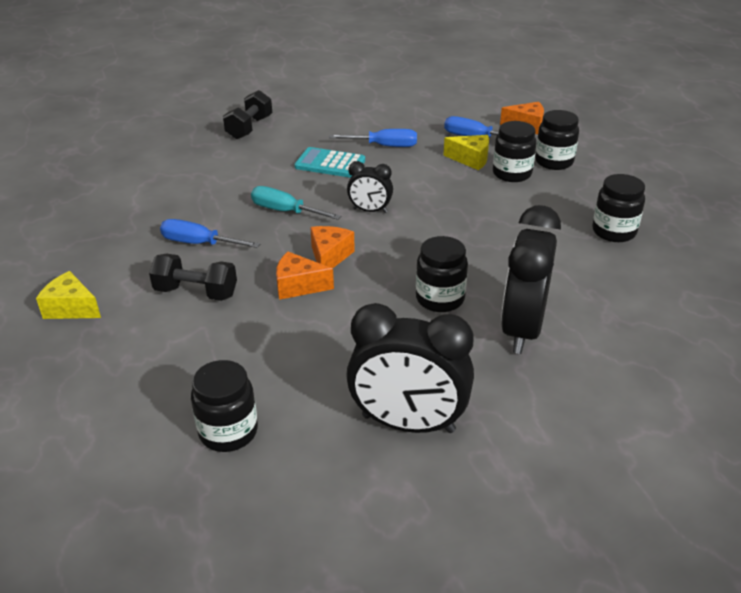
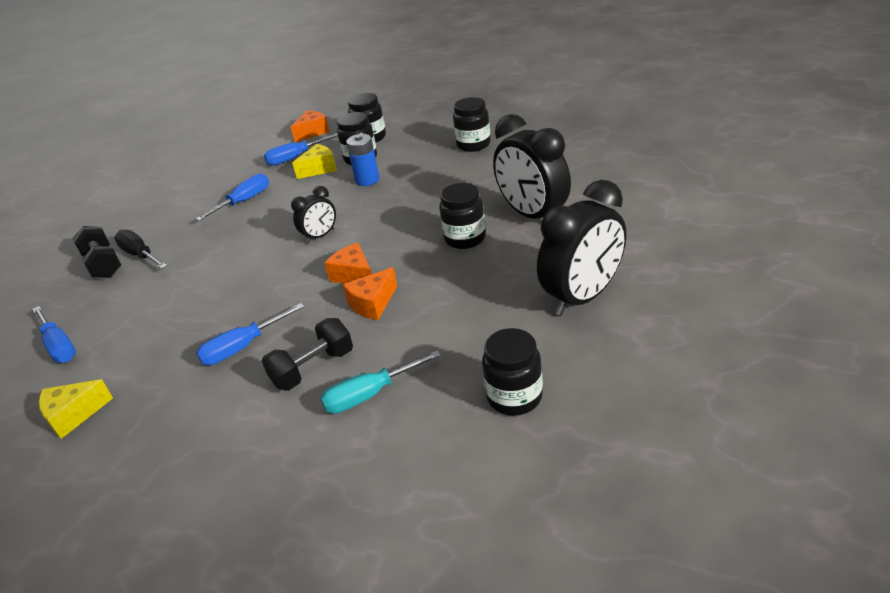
camera: 50 degrees left, 0 degrees up
(71, 308) = (237, 467): yellow cheese -> yellow cheese (74, 415)
(150, 161) = (59, 346): none -> blue screwdriver
(273, 137) = (140, 255): none -> black screwdriver
(285, 211) = (263, 281): turquoise screwdriver -> turquoise screwdriver (370, 394)
(330, 164) = (228, 236): turquoise calculator -> none
(480, 194) = (367, 180): none -> blue battery

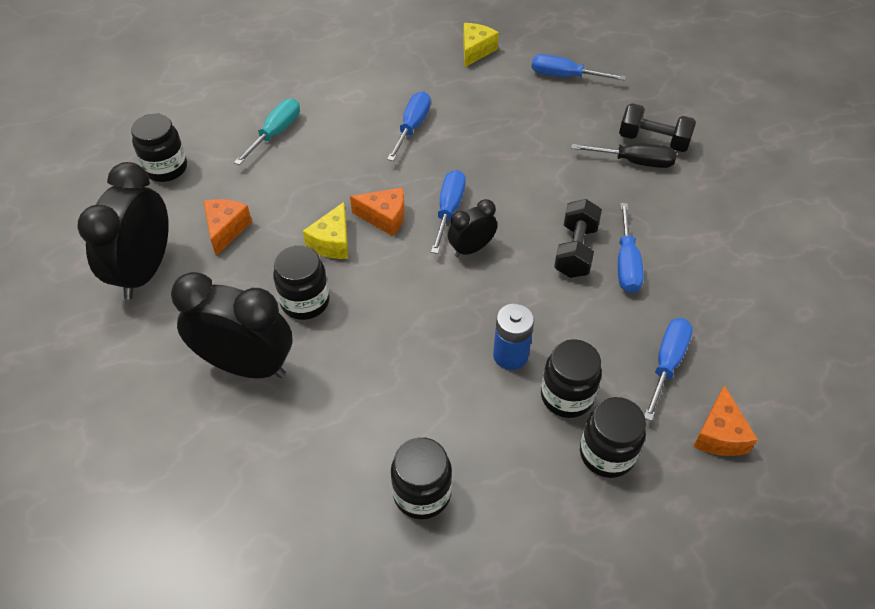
camera: 140 degrees right, 15 degrees up
(303, 265) = (449, 210): none -> blue screwdriver
(313, 368) = (337, 133): black dumbbell -> black dumbbell (575, 251)
(319, 169) = (602, 353): yellow cheese -> yellow cheese (332, 242)
(320, 236) = (471, 249): black clock -> black clock turned 45 degrees clockwise
(372, 304) = (339, 197): orange cheese -> orange cheese (226, 230)

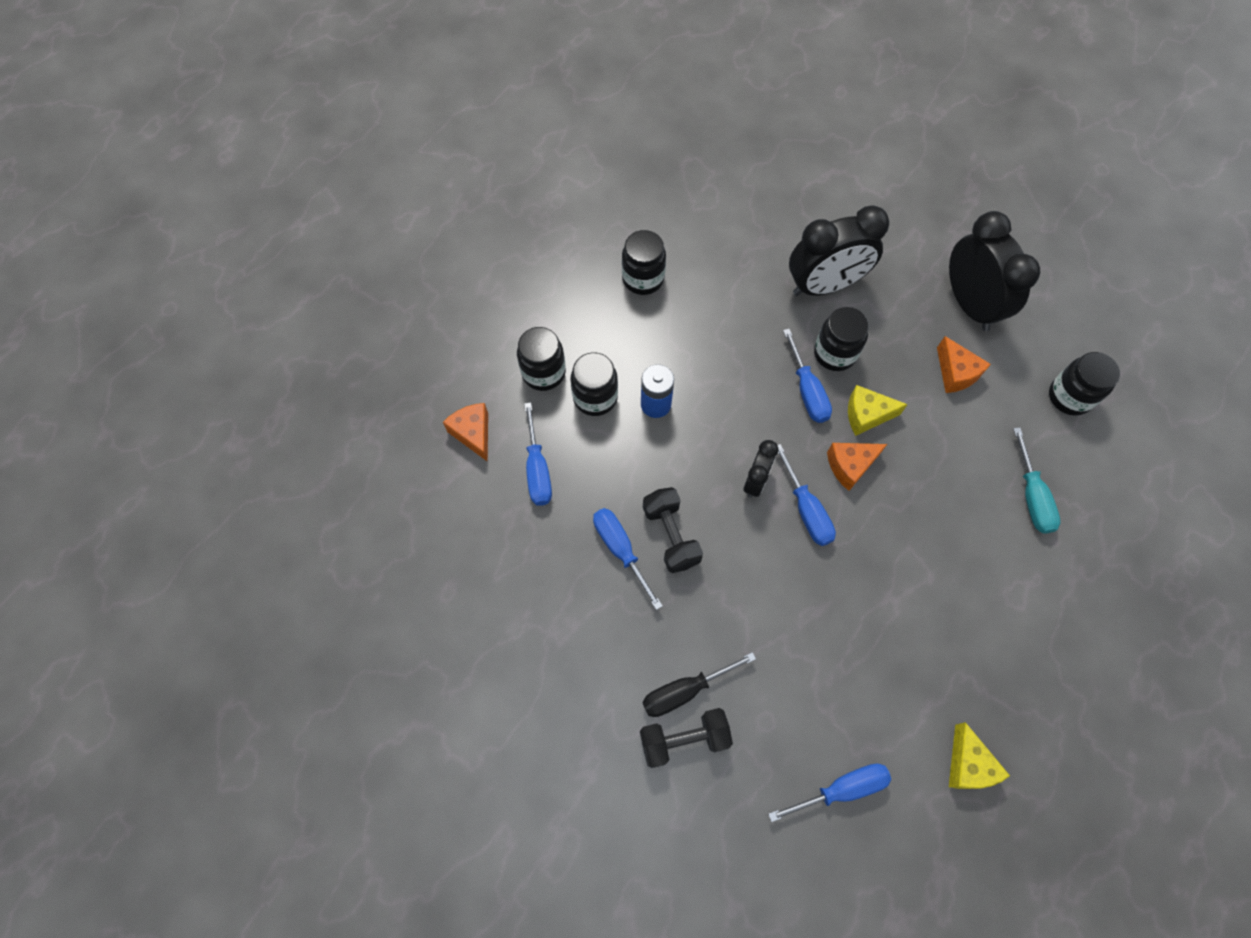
camera: 145 degrees right, 15 degrees up
(332, 242) = (866, 415): yellow cheese -> yellow cheese turned 75 degrees counterclockwise
(412, 127) = (924, 590): blue screwdriver -> blue screwdriver (807, 390)

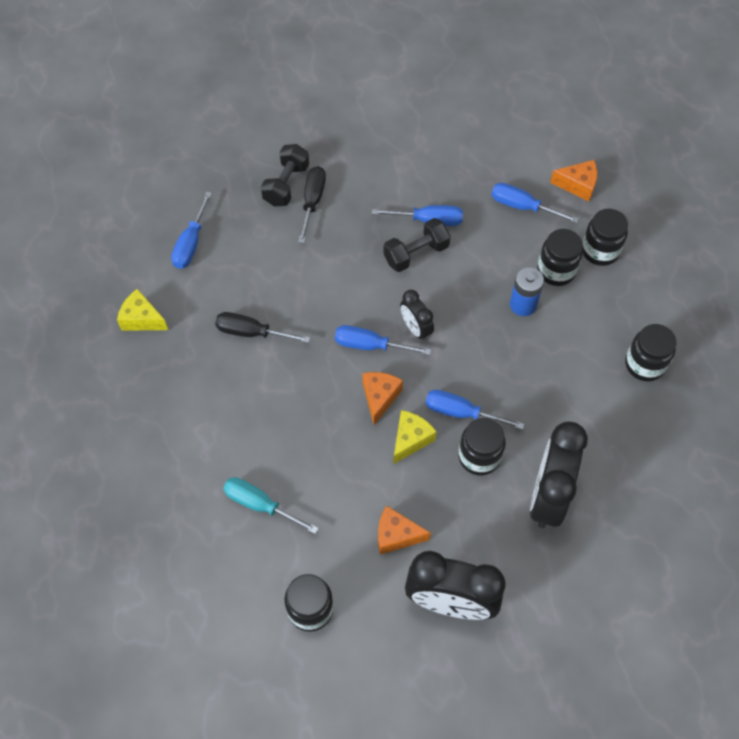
camera: 125 degrees right, 5 degrees down
(671, 535) = (416, 253): black dumbbell -> black dumbbell turned 45 degrees counterclockwise
(886, 633) = (252, 332): none -> black screwdriver

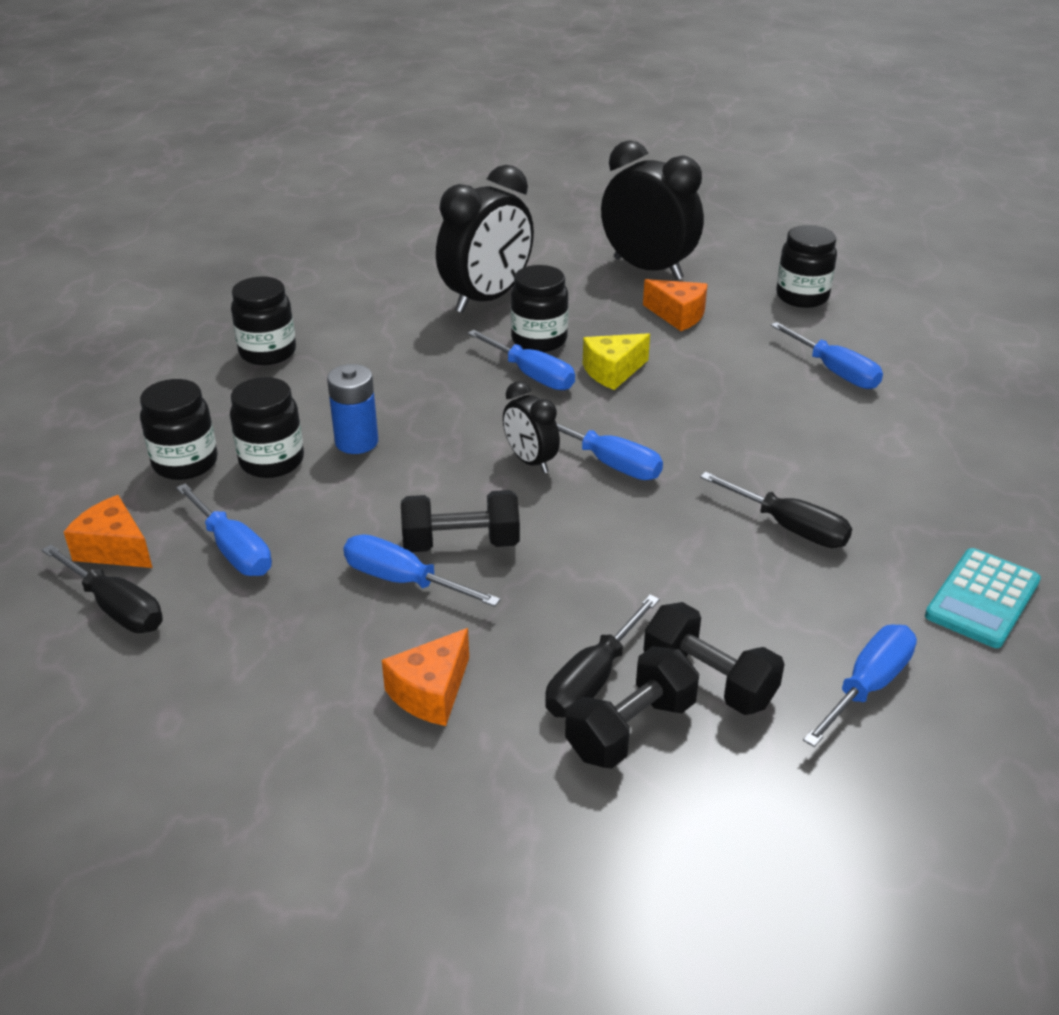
camera: 155 degrees left, 25 degrees down
(142, 319) = (982, 599): yellow cheese -> turquoise calculator
(260, 505) = (834, 371): turquoise screwdriver -> blue screwdriver
(262, 220) = (709, 680): none -> black dumbbell
(380, 397) = (629, 413): orange cheese -> orange cheese (431, 692)
(415, 329) = (530, 461): black clock -> black clock turned 150 degrees clockwise
(544, 157) = (115, 607): none -> black screwdriver

